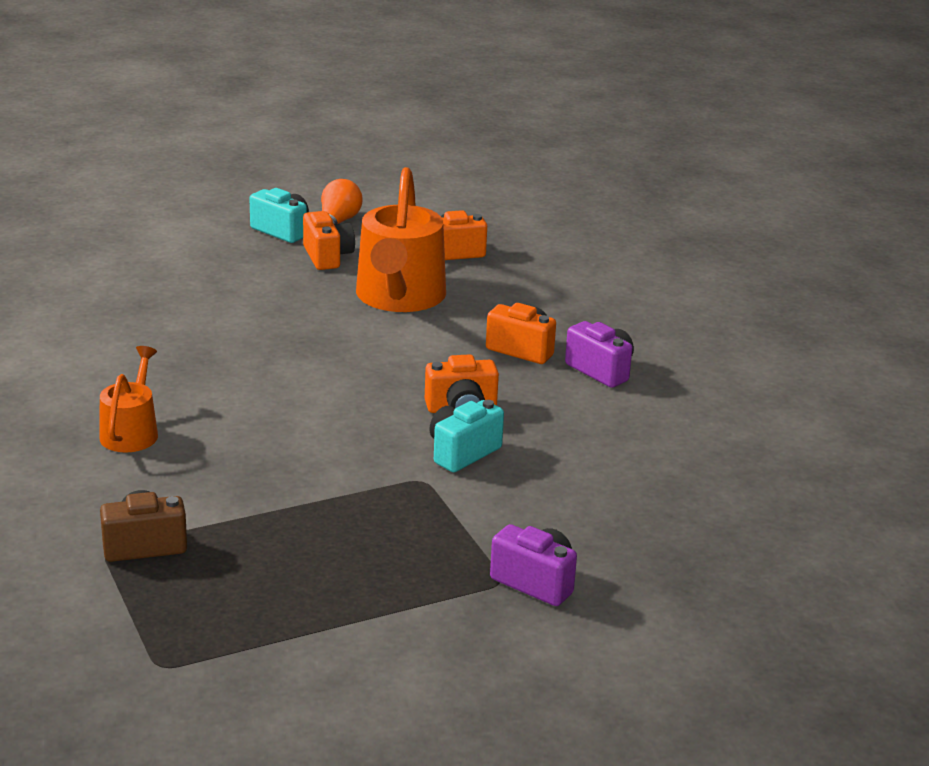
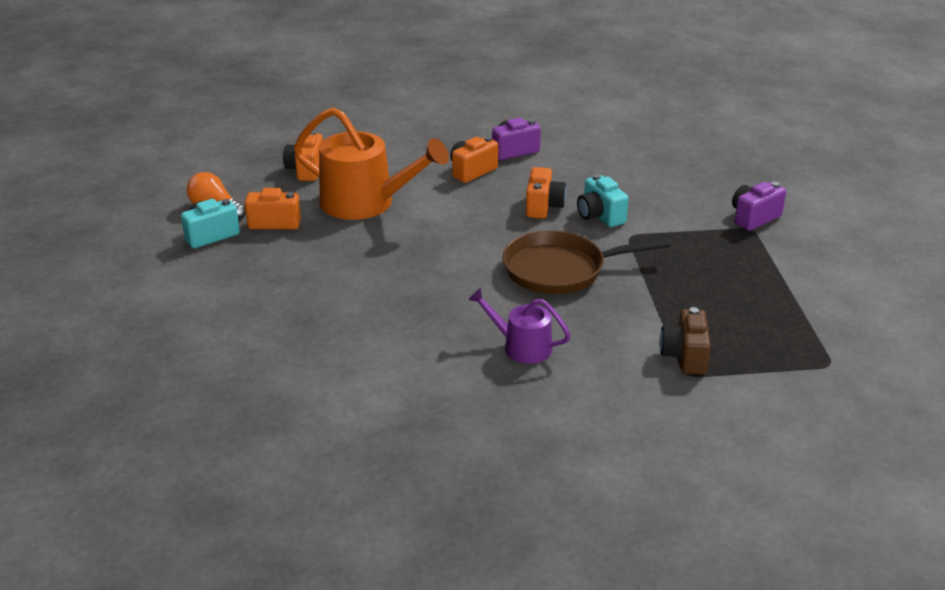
camera: 70 degrees left, 5 degrees up
(131, 432) = (522, 347): orange watering can -> purple watering can
(309, 438) = (560, 270): none -> brown pan

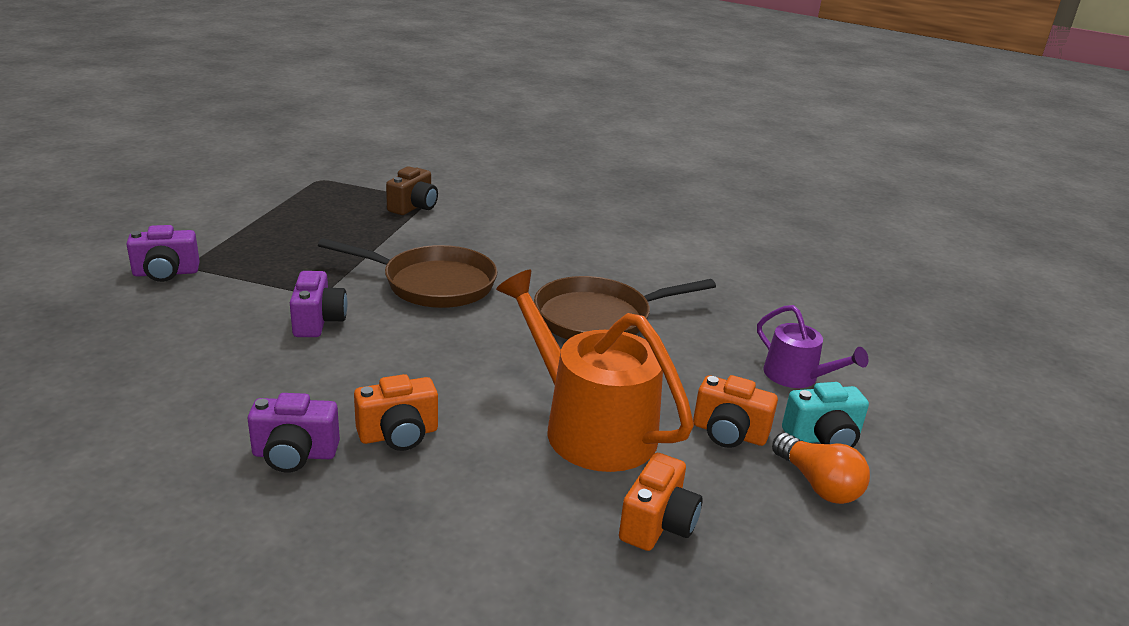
camera: 160 degrees left, 5 degrees down
(403, 279) = (599, 318): none -> brown pan
(522, 347) = (532, 242): purple watering can -> purple watering can (796, 376)
(543, 207) = (366, 351): orange camera -> none
(600, 216) = (318, 321): turquoise camera -> purple camera

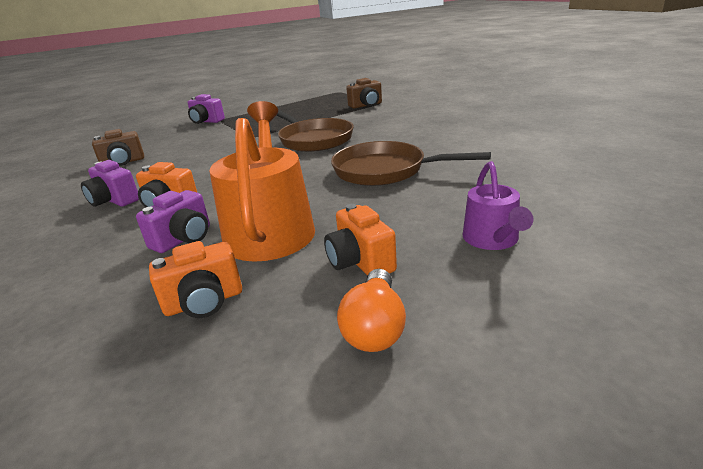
camera: 45 degrees right, 0 degrees up
(160, 388) = (123, 162): none -> brown camera
(318, 321) = (229, 148): purple camera -> purple camera (184, 239)
(823, 438) = (441, 293): turquoise camera -> none

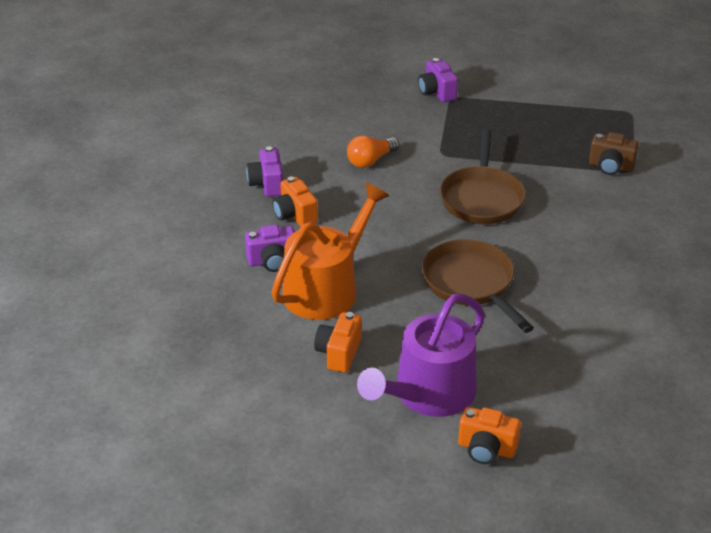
camera: 40 degrees right, 10 degrees up
(123, 162) = (311, 127): brown camera -> none
(204, 302) = (239, 321): orange camera -> orange camera (486, 449)
(375, 327) = (293, 395): orange light bulb -> orange light bulb (370, 161)
(492, 239) = (428, 394): purple watering can -> purple watering can, size x1.85

